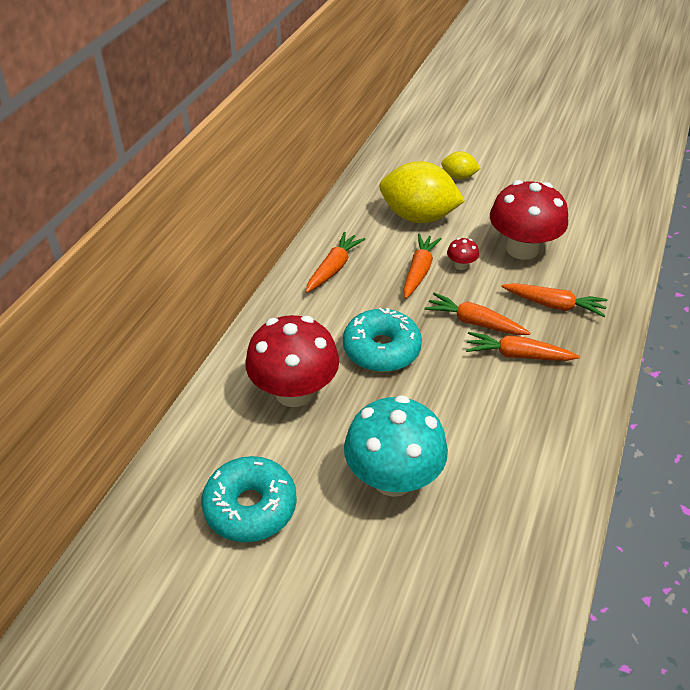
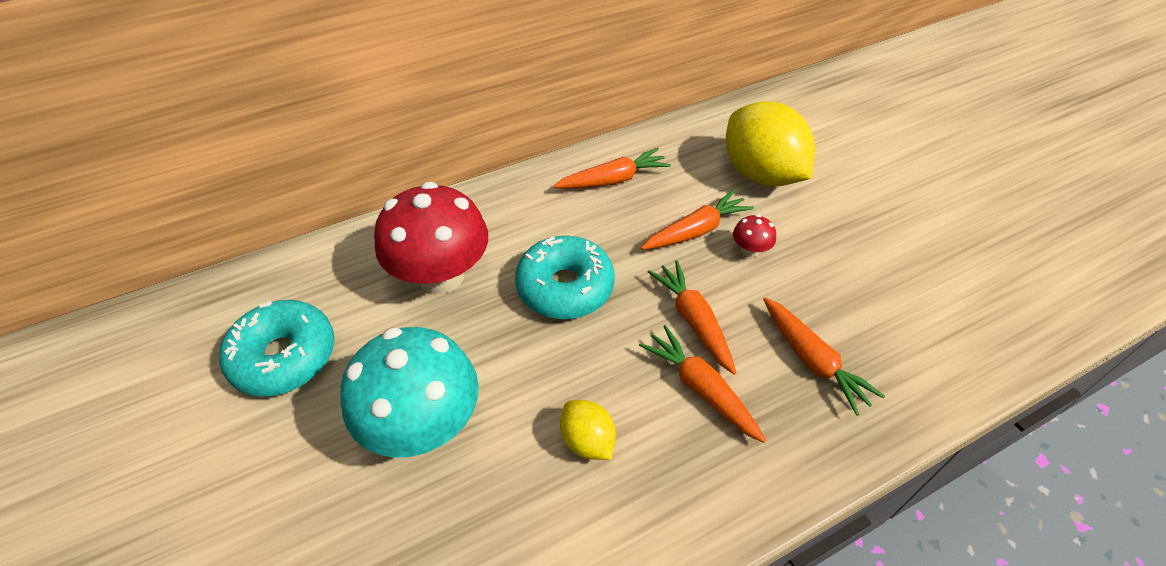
camera: 40 degrees right, 5 degrees up
(459, 177) = (858, 154): yellow lemon -> yellow lemon (587, 441)
(522, 249) = (846, 273): red mushroom -> none

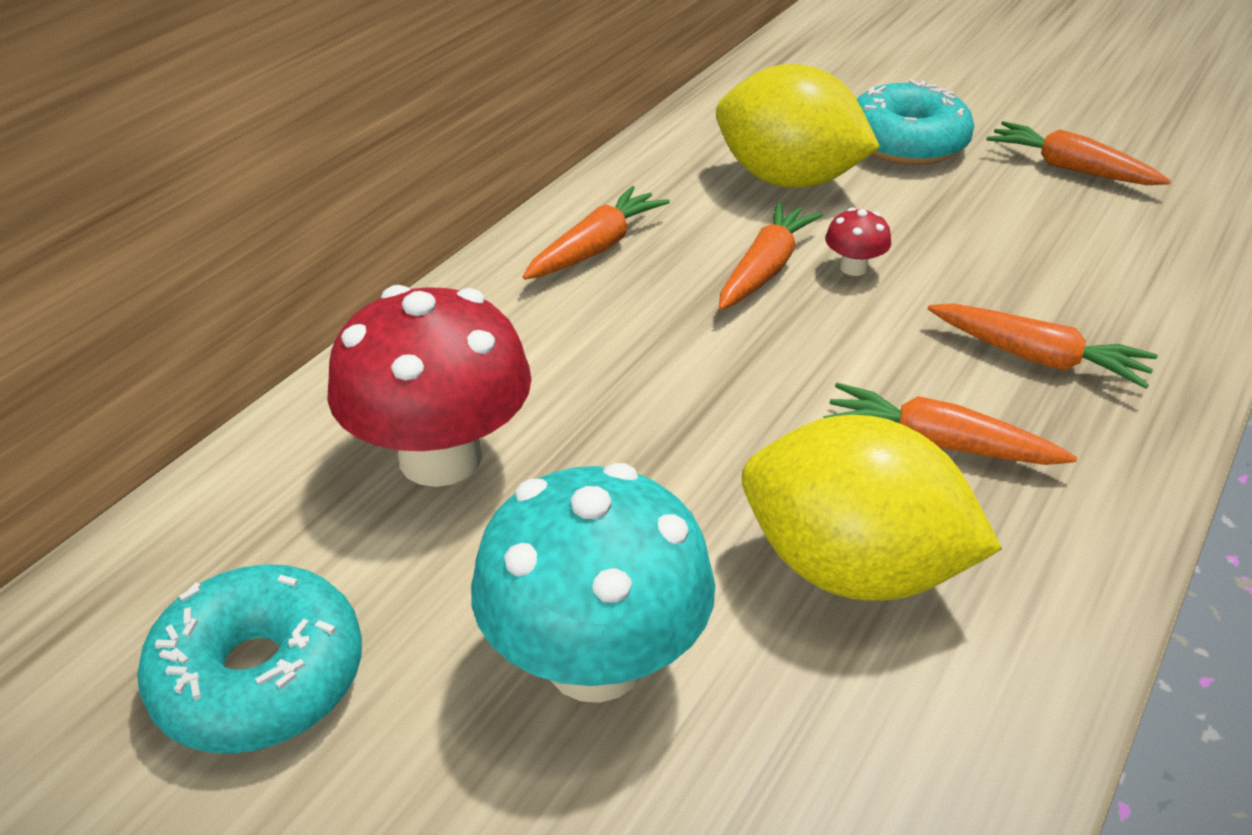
camera: 30 degrees left, 10 degrees down
(565, 287) = (647, 399): turquoise donut -> turquoise donut (906, 143)
(587, 441) = (852, 569): yellow lemon -> yellow lemon, size x2.05
(693, 321) = (858, 372): orange carrot -> orange carrot (1070, 169)

